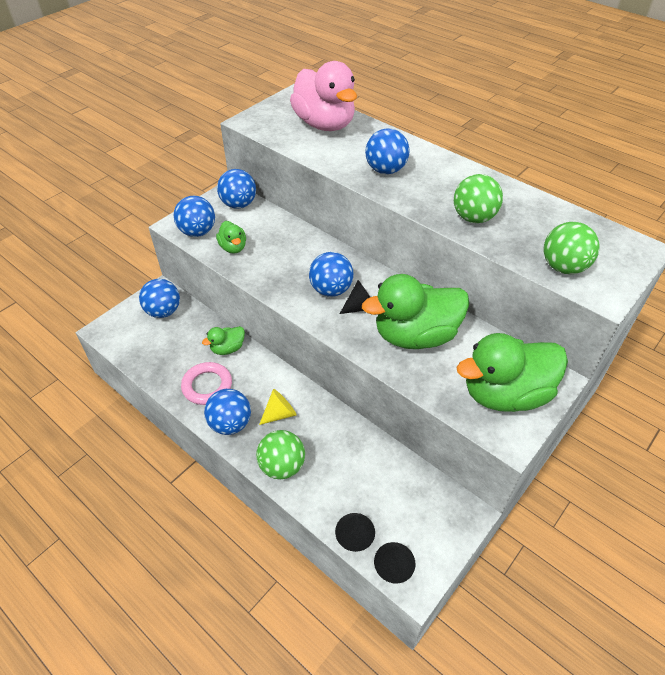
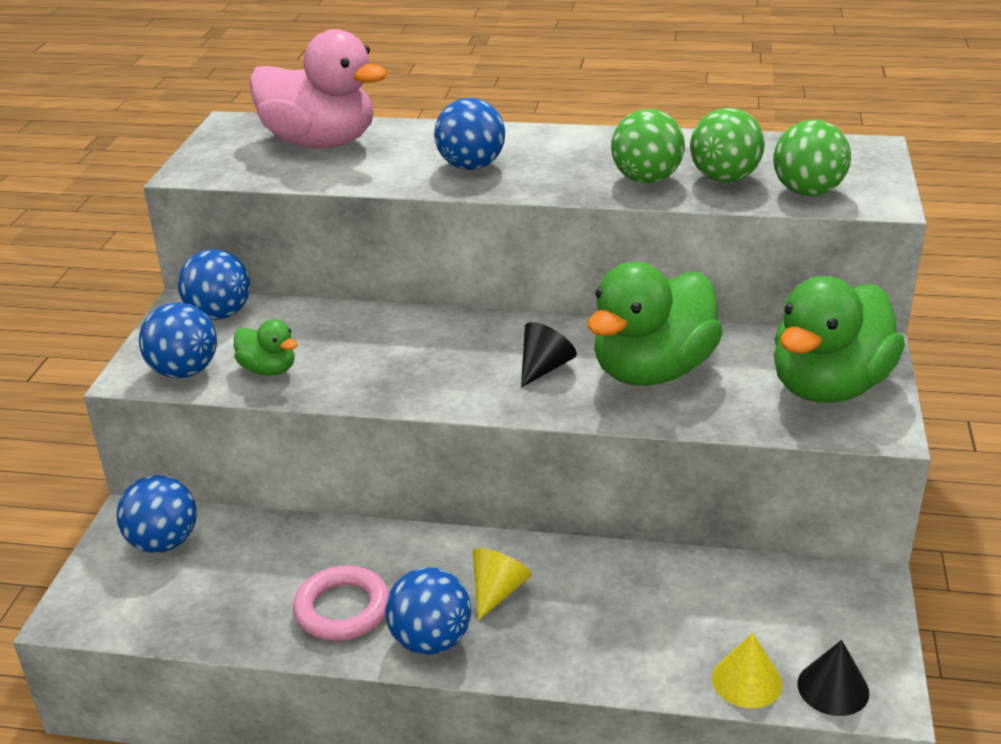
camera: 30 degrees left, 15 degrees down
(227, 348) = (330, 545): green duck -> none
(282, 466) = (565, 655): green ball -> green ball (724, 178)
(331, 290) = (479, 365): blue ball -> none
(355, 531) = (747, 681): black cone -> yellow cone

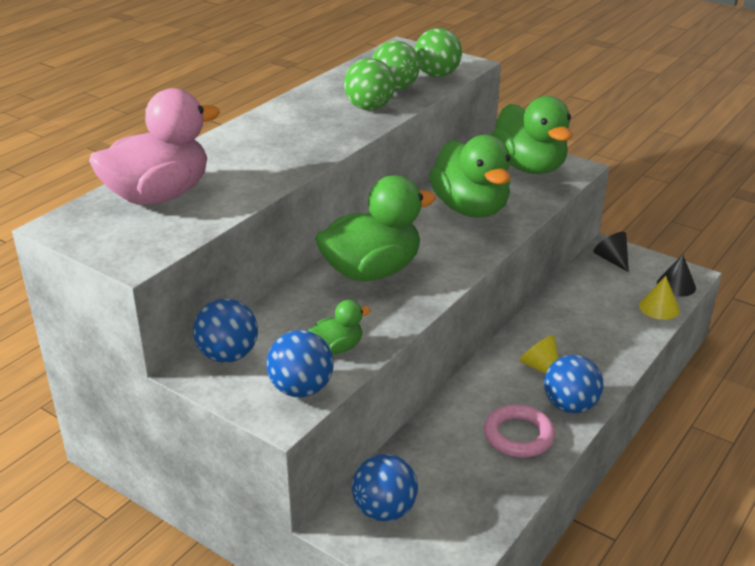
camera: 65 degrees left, 0 degrees up
(437, 345) = (372, 271): none -> green duck
(471, 166) = (280, 152): blue ball -> none
(544, 367) = (435, 241): black cone -> black cone (611, 259)

